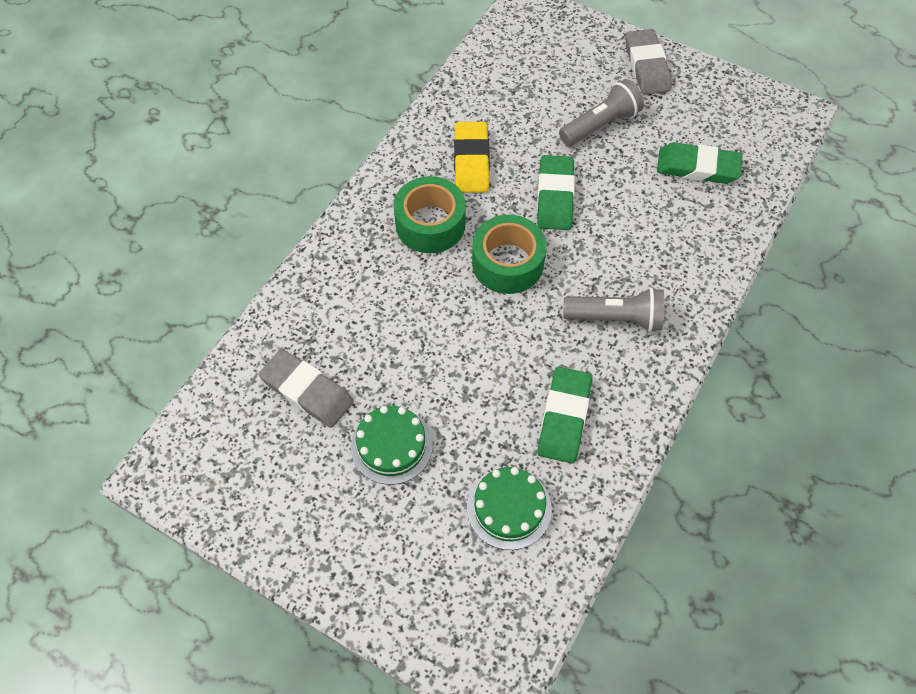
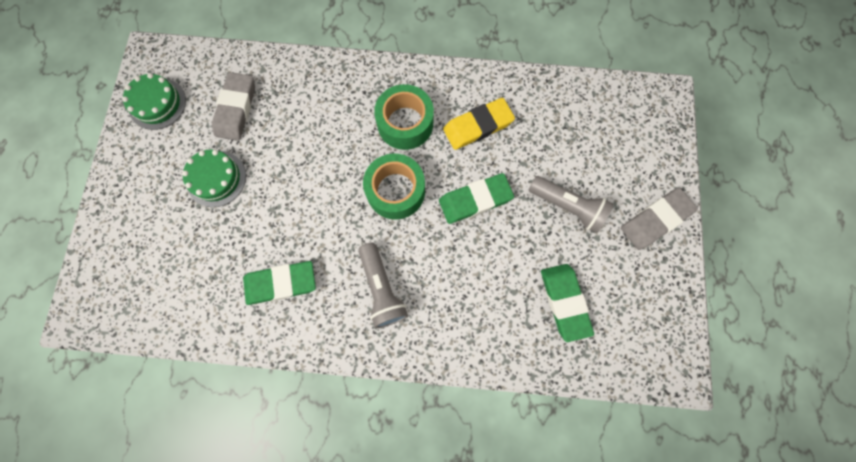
camera: 65 degrees right, 15 degrees up
(509, 508) = (197, 273): green cake -> green cake (157, 103)

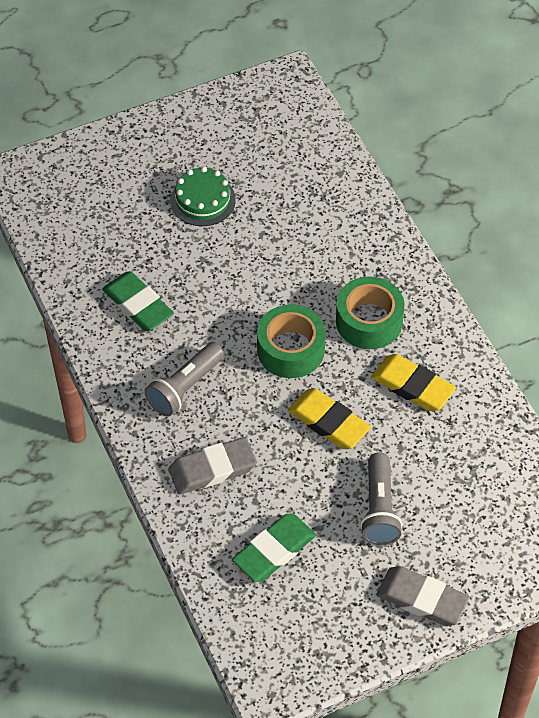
camera: 60 degrees right, 20 degrees down
(157, 103) = (244, 113): green cake -> none
(236, 109) = (283, 176): grey eraser -> grey eraser (212, 469)
(475, 200) = (329, 422): green eraser -> yellow eraser

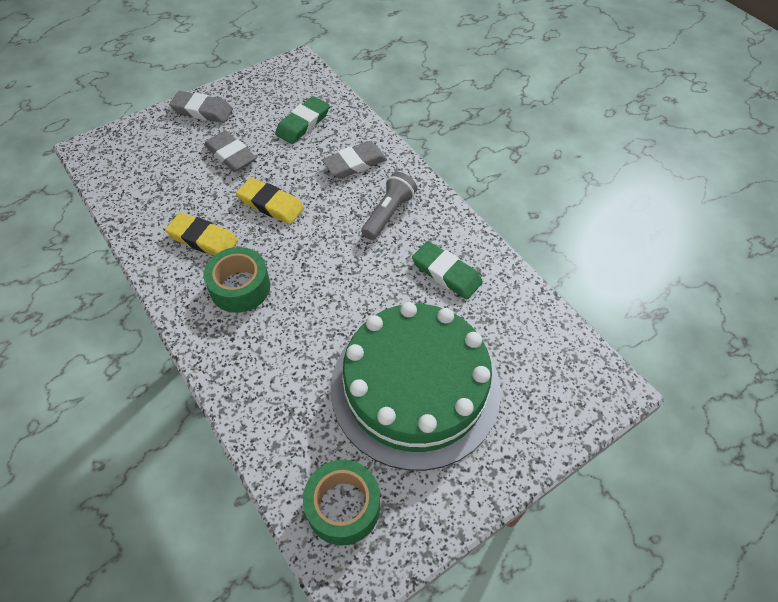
camera: 170 degrees right, 0 degrees up
(203, 200) = (415, 387): green cake -> green cake, size x2.50
(290, 349) = (307, 254): green tape -> green tape (343, 506)
(379, 509) = (231, 155): grey flashlight -> grey eraser

